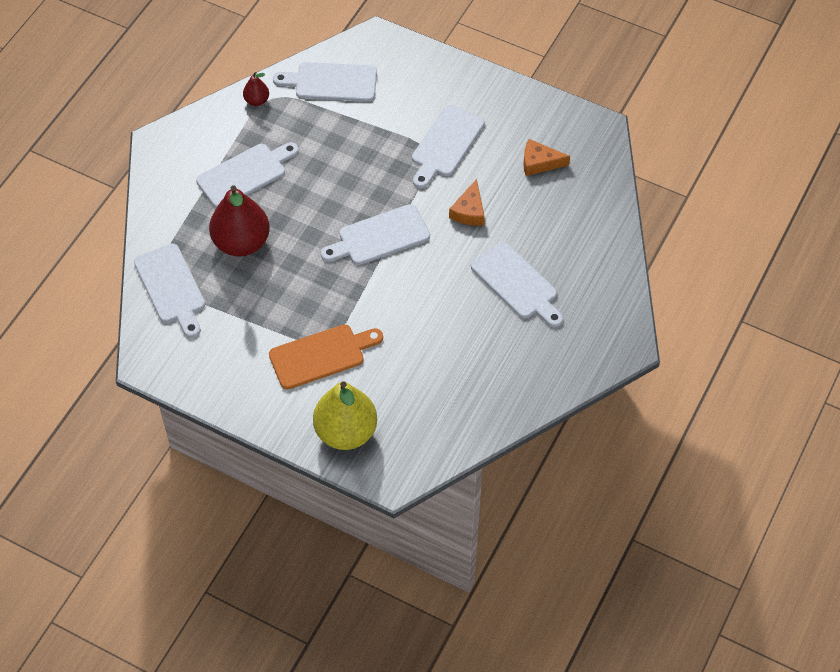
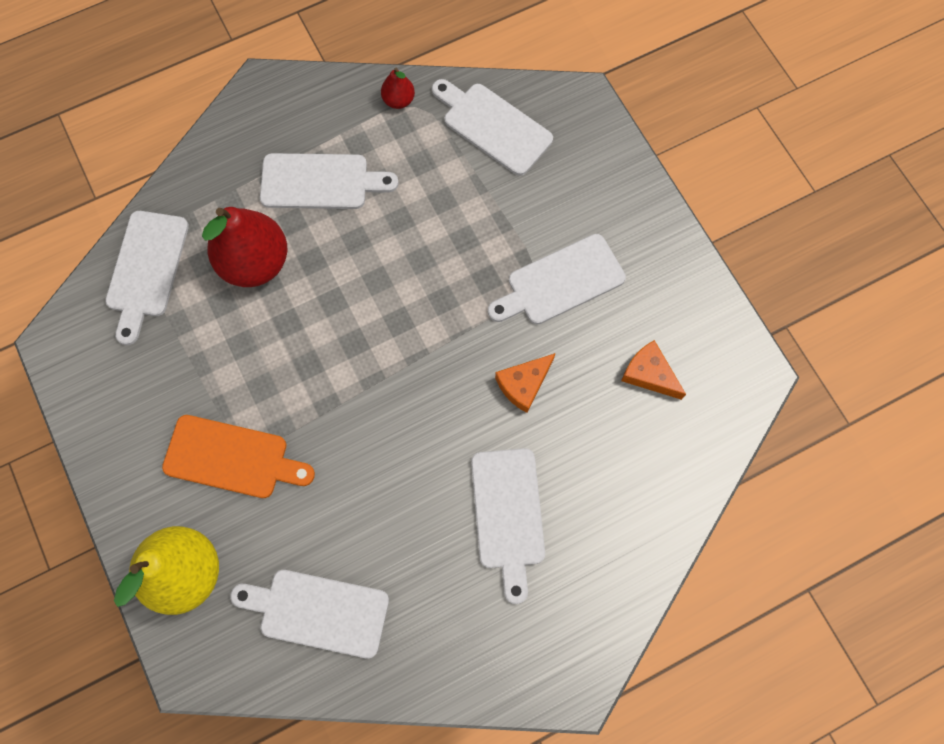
camera: 35 degrees right, 15 degrees up
(379, 236) = (402, 351): white cutting board -> white cutting board (318, 611)

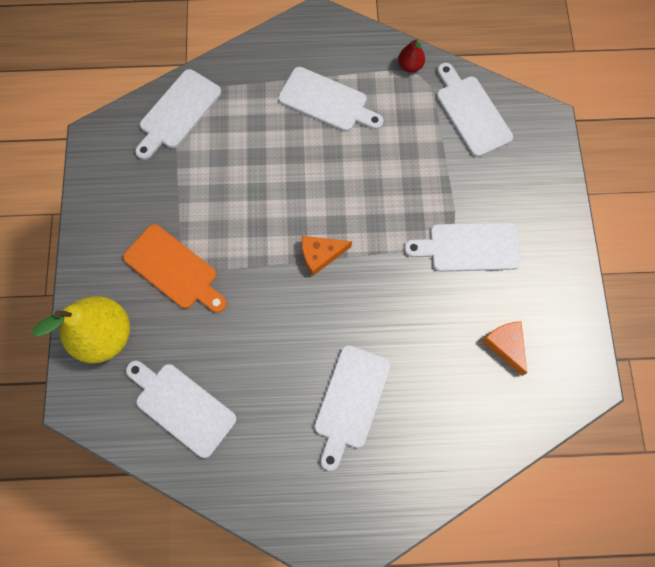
camera: 25 degrees right, 0 degrees up
(255, 262) = (254, 139): red pear -> none
(524, 384) = (406, 310): orange cheese -> orange cheese (320, 255)

